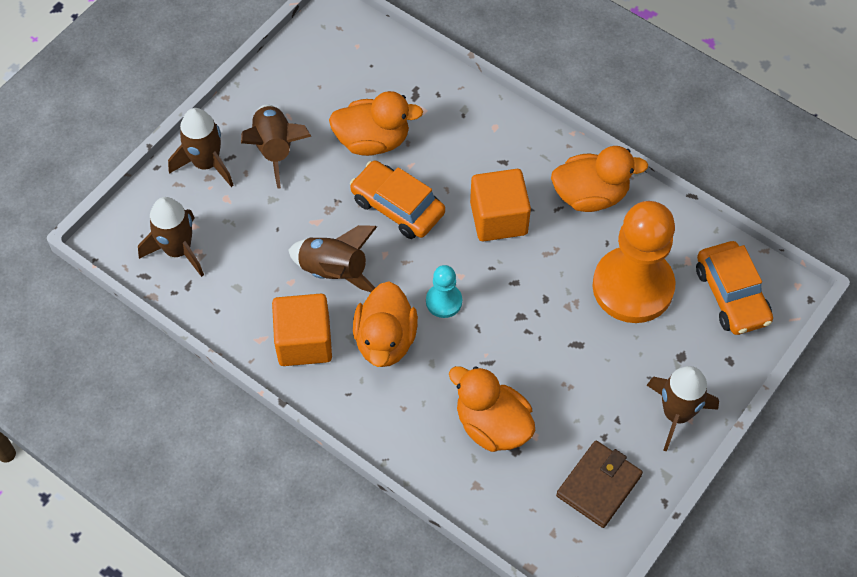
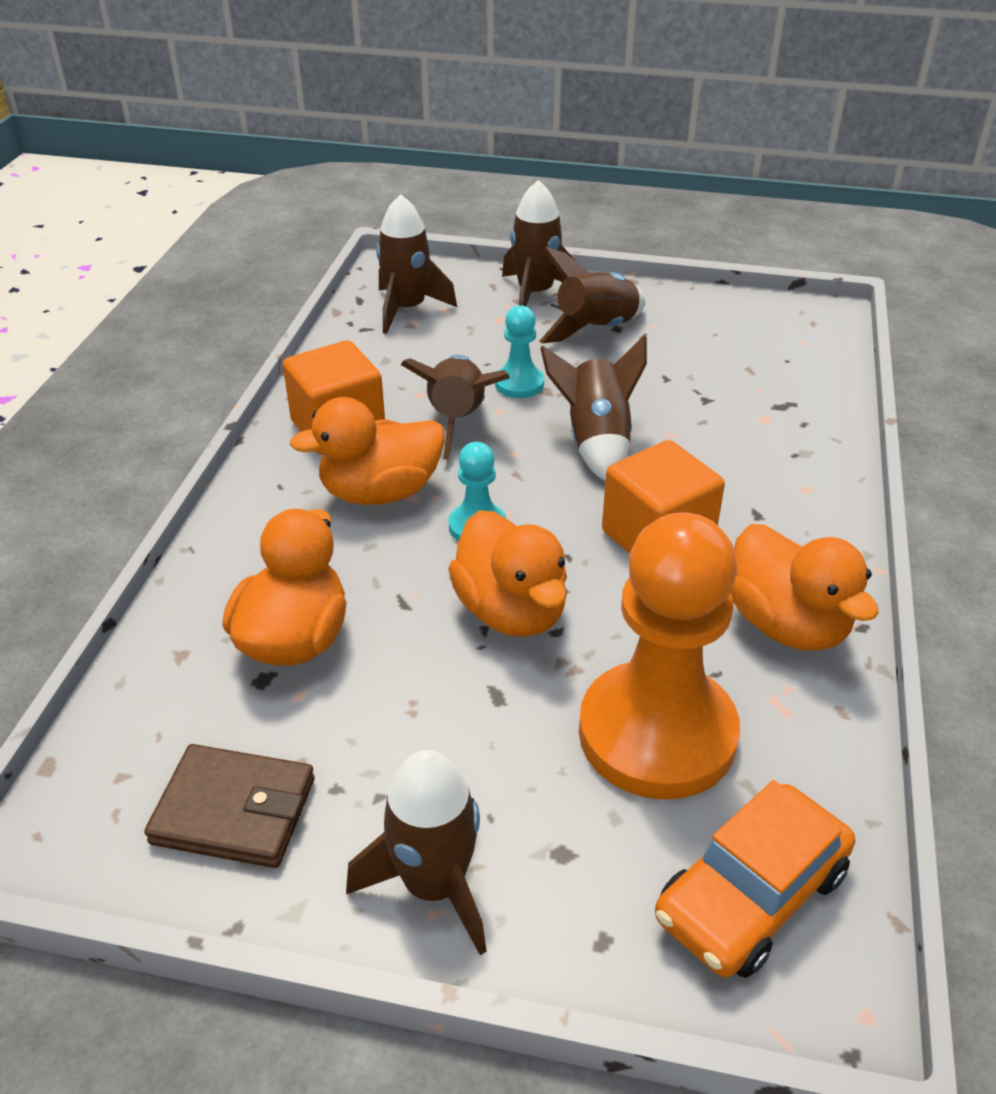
camera: 65 degrees right, 20 degrees down
(313, 220) = (519, 384): none -> turquoise pawn
(373, 141) = (677, 393): orange duck -> orange duck (511, 611)
(397, 207) = (596, 441): orange car -> brown rocket

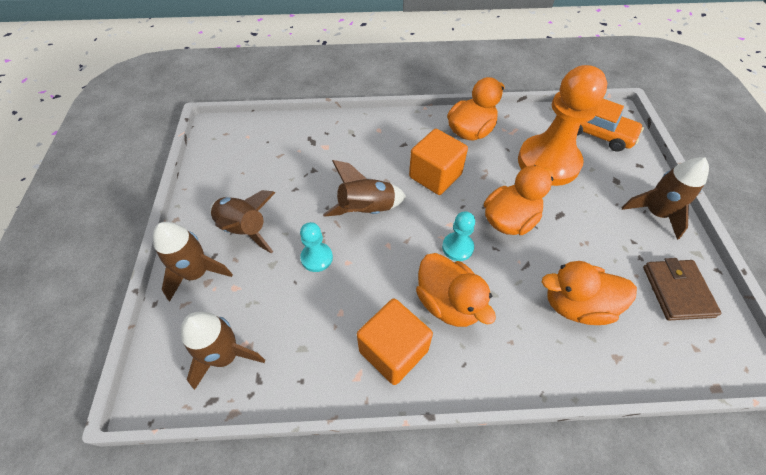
camera: 105 degrees left, 15 degrees up
(457, 421) = (365, 281): brown rocket -> none

